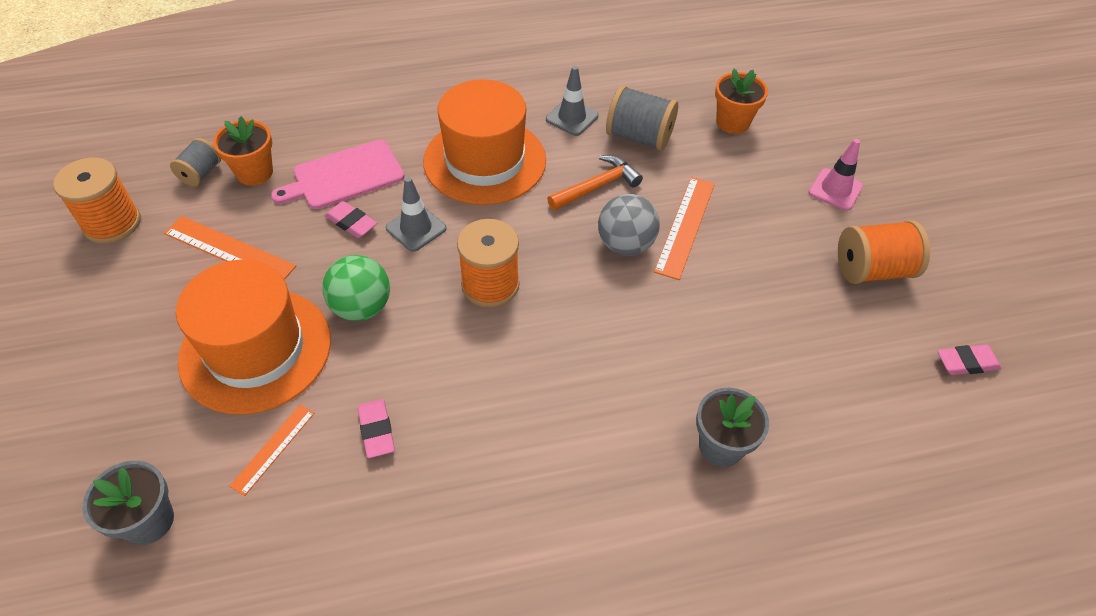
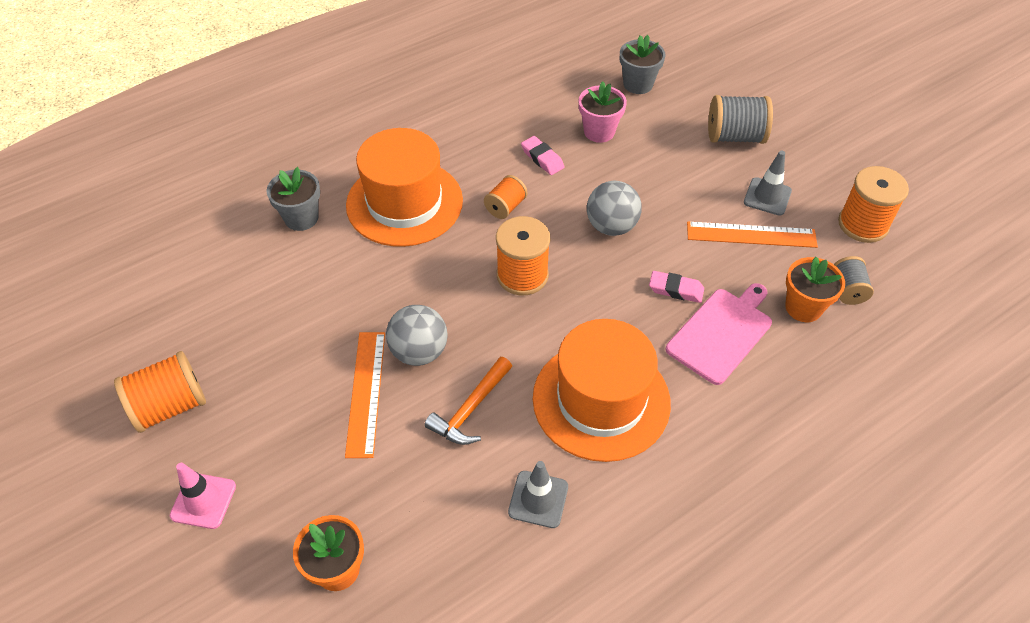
camera: 160 degrees right, 0 degrees up
(256, 349) = (661, 177): orange hat -> orange hat (404, 203)
(273, 449) = (599, 132): orange ruler -> pink flower pot
(361, 307) = (611, 226): green ball -> grey ball
(416, 228) = (617, 304): grey traffic cone -> grey traffic cone (767, 197)
(463, 373) = (505, 207): none -> orange spool
(639, 137) = (448, 498): grey spool -> grey spool (735, 136)
(966, 363) = (94, 339): pink eraser -> none

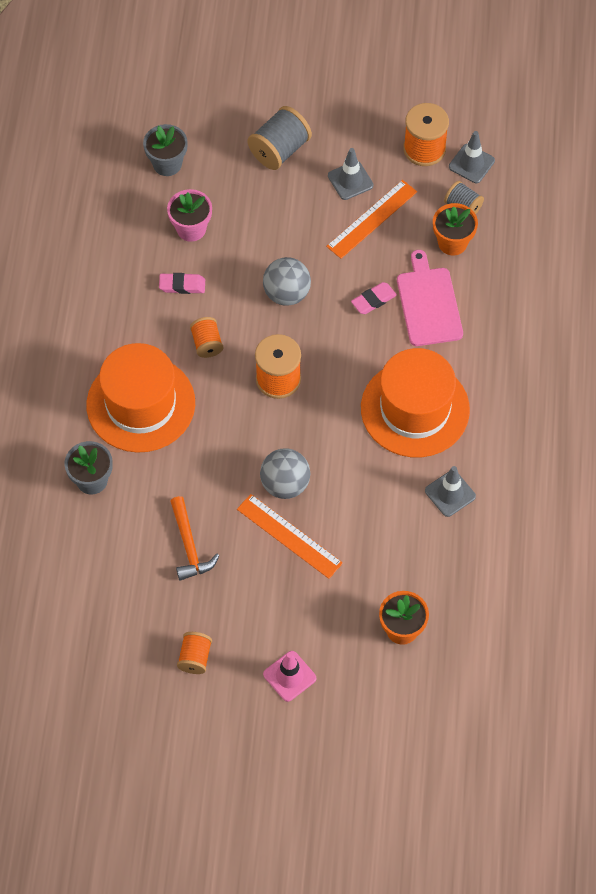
camera: 50 degrees left, 10 degrees up
(170, 406) = (195, 658): orange spool -> orange spool, size x0.61
(470, 409) = (356, 485): orange hammer -> orange hammer (189, 546)
(895, 267) = (471, 164): none -> grey traffic cone

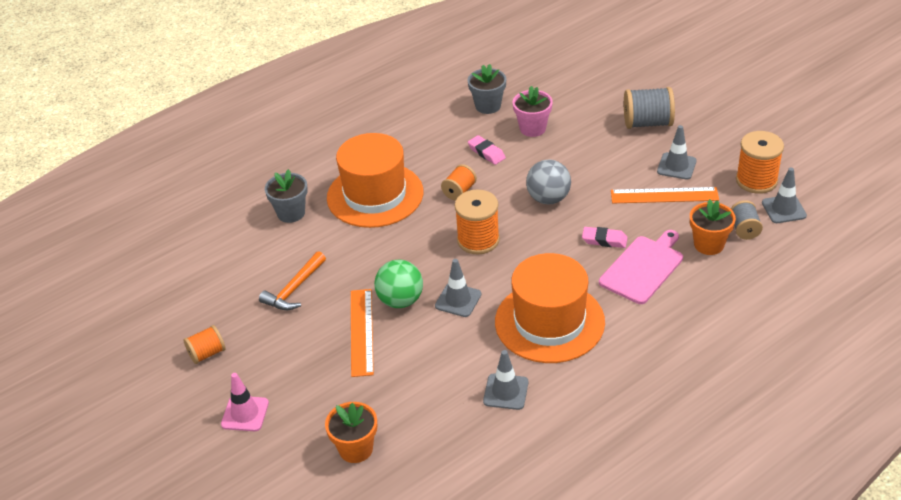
camera: 50 degrees right, 20 degrees down
(167, 164) = (563, 89): grey flower pot -> grey flower pot (488, 106)
(285, 484) = (400, 300): grey ball -> green ball
(327, 447) = (458, 300): none -> grey traffic cone

